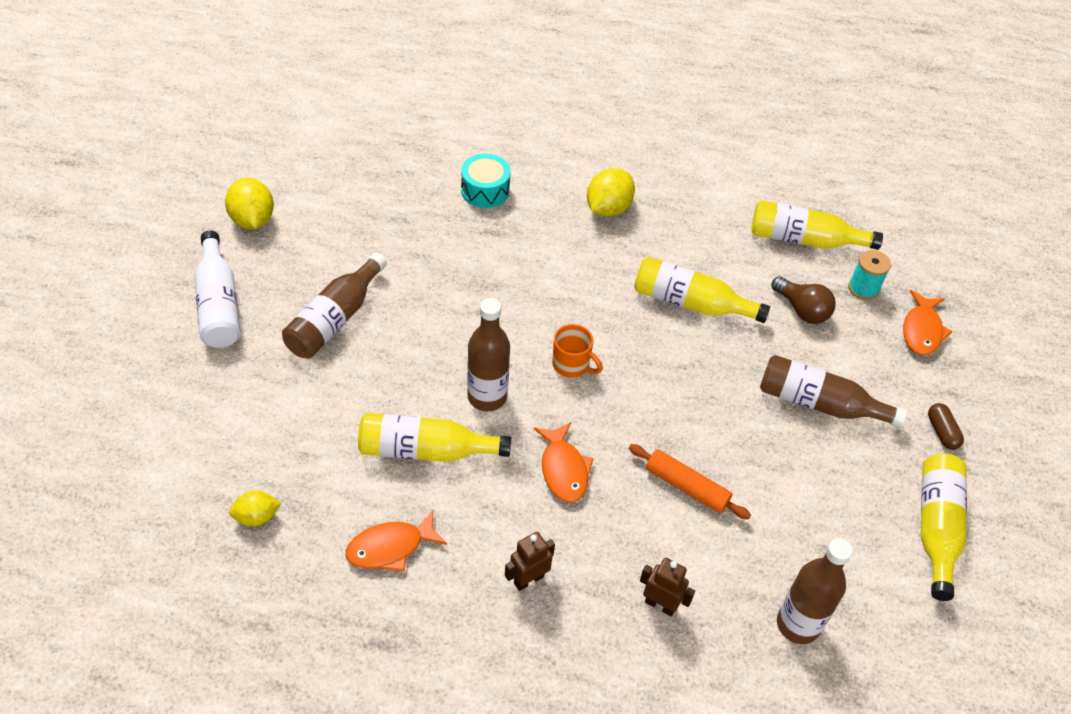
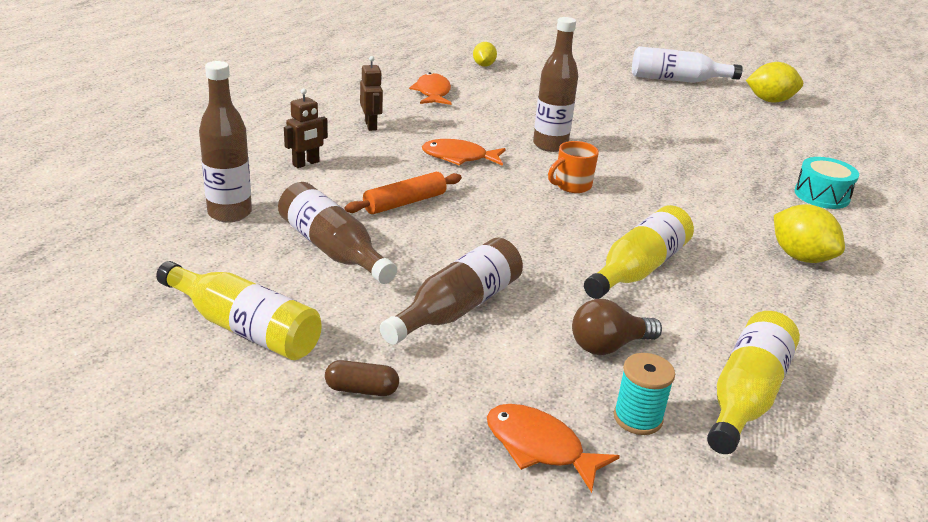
camera: 110 degrees right, 20 degrees down
(335, 319) = (653, 110): brown bottle -> brown bottle (333, 249)
(426, 450) = (508, 116): yellow bottle -> none

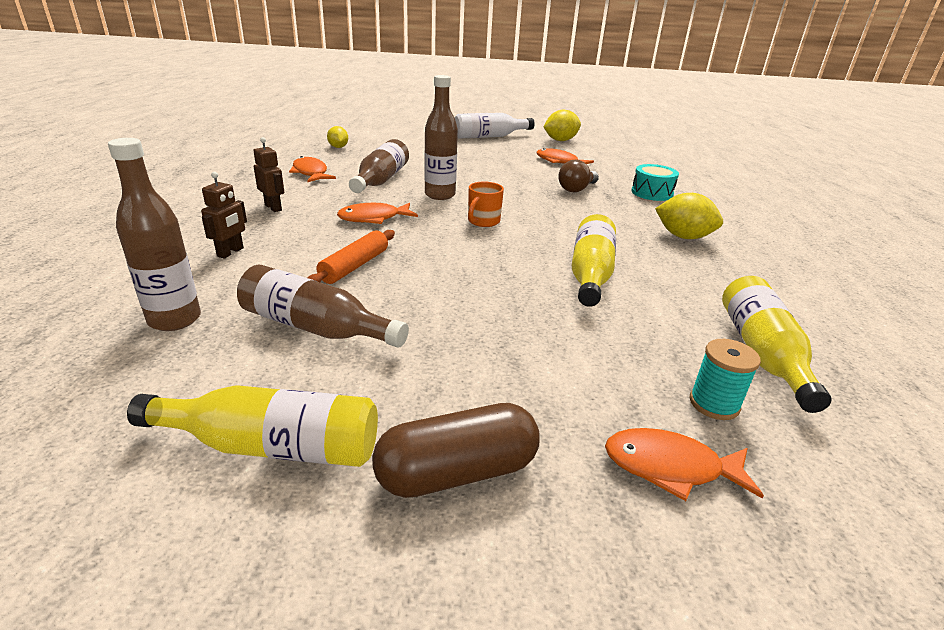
camera: 25 degrees left, 0 degrees up
(362, 390) = (457, 472): brown capsule -> brown capsule, size x1.89
(457, 308) = (479, 350): brown bottle -> brown bottle (381, 180)
(609, 346) = (630, 345): brown light bulb -> brown light bulb (576, 189)
(737, 130) = (559, 162): none -> orange fish

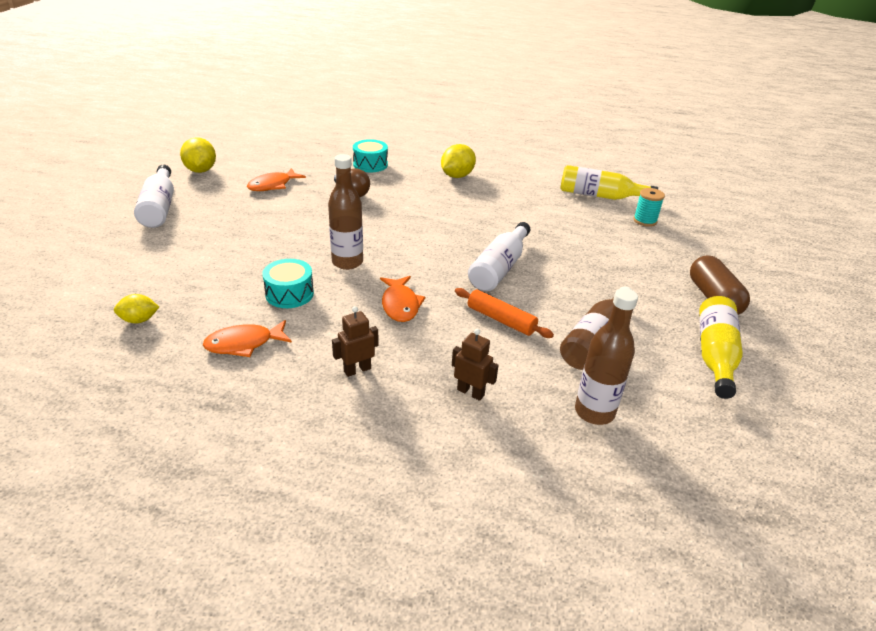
camera: 80 degrees left, 5 degrees up
(381, 180) = (289, 294): brown bottle -> turquoise drum
(465, 265) = (499, 268): none -> white bottle
(483, 221) = (417, 249): orange mug -> none
(590, 274) = (513, 222): yellow bottle -> none
(670, 467) = (692, 243): orange fish -> none

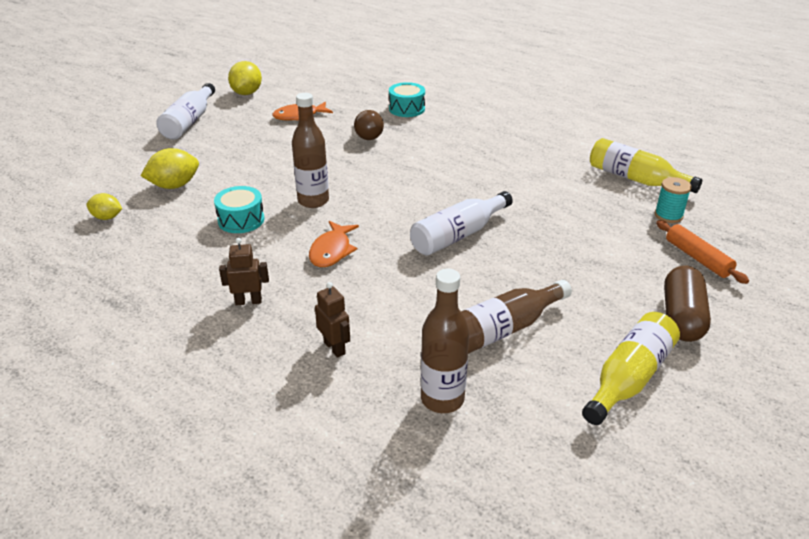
camera: 25 degrees right, 0 degrees up
(244, 344) = (172, 256): orange fish -> none
(457, 176) = (487, 133): yellow lemon -> yellow lemon (174, 185)
(501, 320) = (419, 286): orange rolling pin -> orange rolling pin (697, 258)

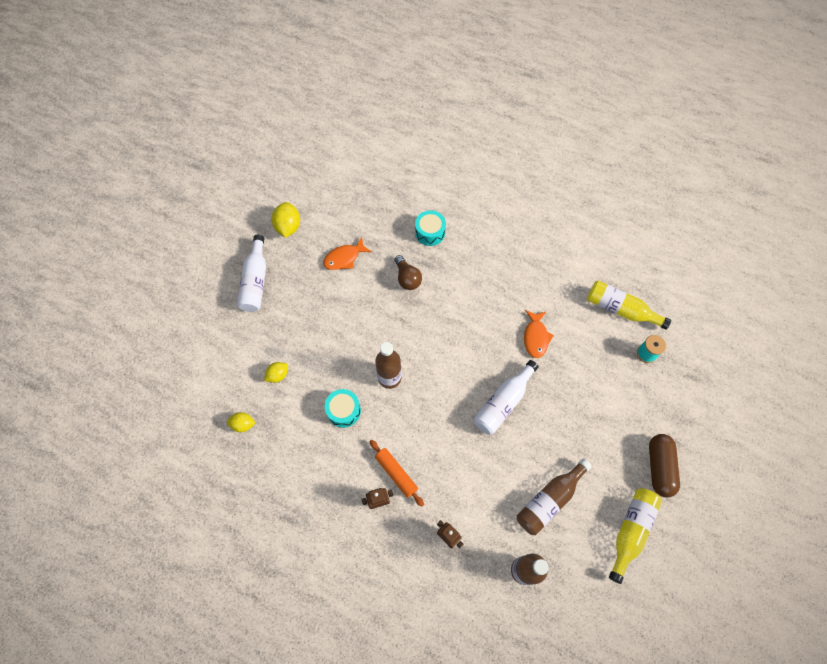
camera: 10 degrees left, 30 degrees up
(174, 185) = (278, 375): yellow lemon -> yellow lemon, size x0.62
(332, 251) = (419, 436): orange fish -> orange fish (535, 337)
(697, 258) = (667, 401): orange rolling pin -> orange rolling pin (396, 473)

